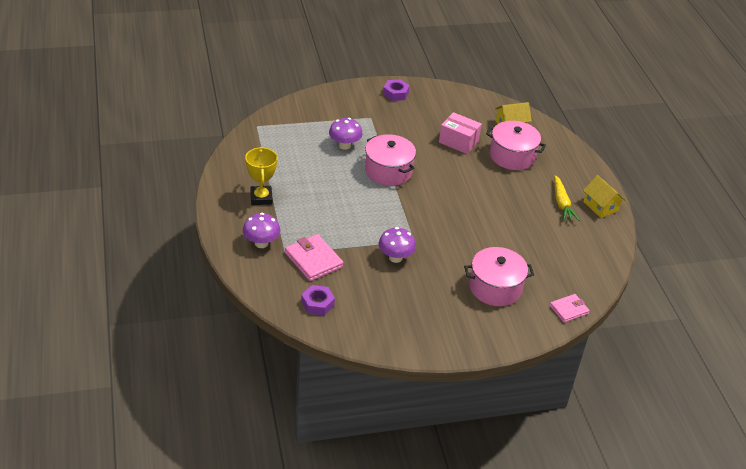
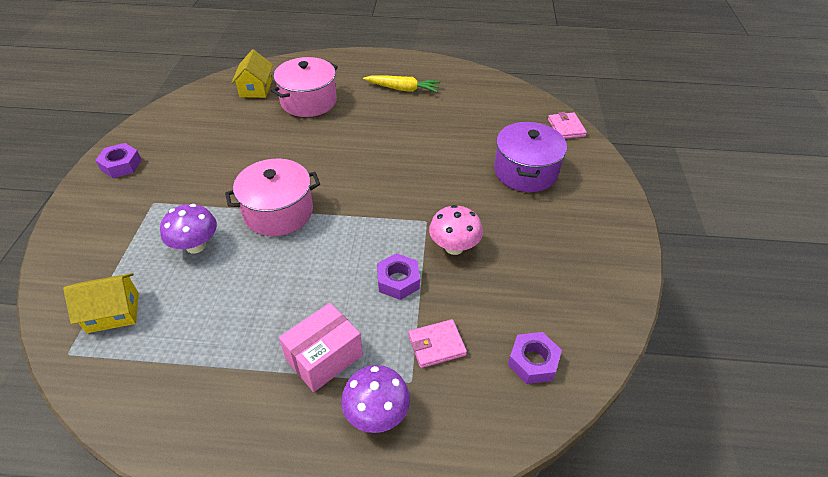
camera: 70 degrees left, 5 degrees up
(261, 198) = (262, 389): yellow trophy -> none
(313, 260) = (436, 345): pink wallet -> pink wallet, size x0.63
(355, 236) = (398, 281): none -> purple nut
(395, 257) = (454, 247): purple mushroom -> pink mushroom
(458, 141) = (258, 134): pink box -> pink box (324, 357)
(495, 288) = (525, 171): pink pot -> purple pot
(600, 206) = (416, 67): yellow house -> yellow house (113, 312)

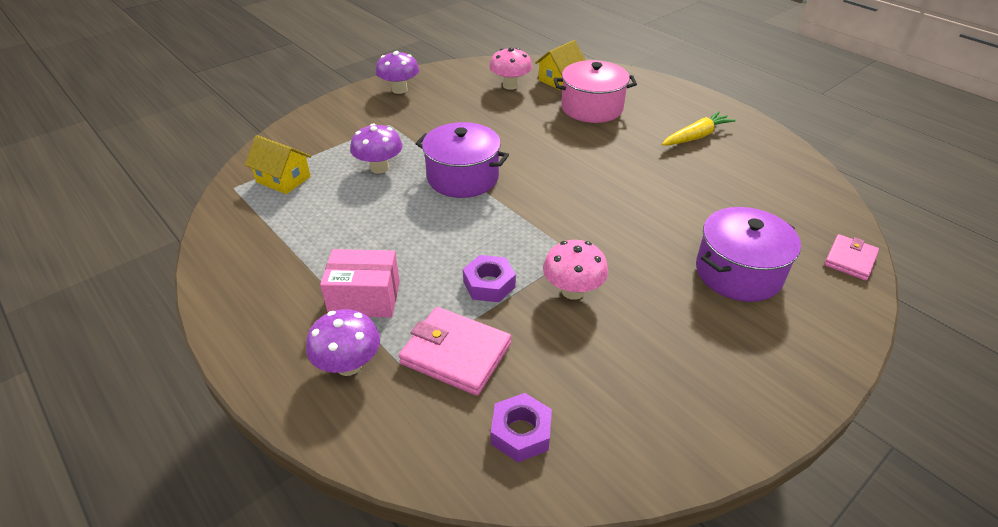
camera: 45 degrees right, 5 degrees down
(121, 165) = (399, 89): purple nut -> purple mushroom
(221, 112) = (510, 85): none -> pink mushroom
(278, 212) = (463, 177): pink pot -> purple pot
(402, 89) = (696, 136): yellow carrot -> yellow carrot turned 90 degrees counterclockwise
(436, 345) = (456, 354): pink wallet -> pink wallet, size x1.59

